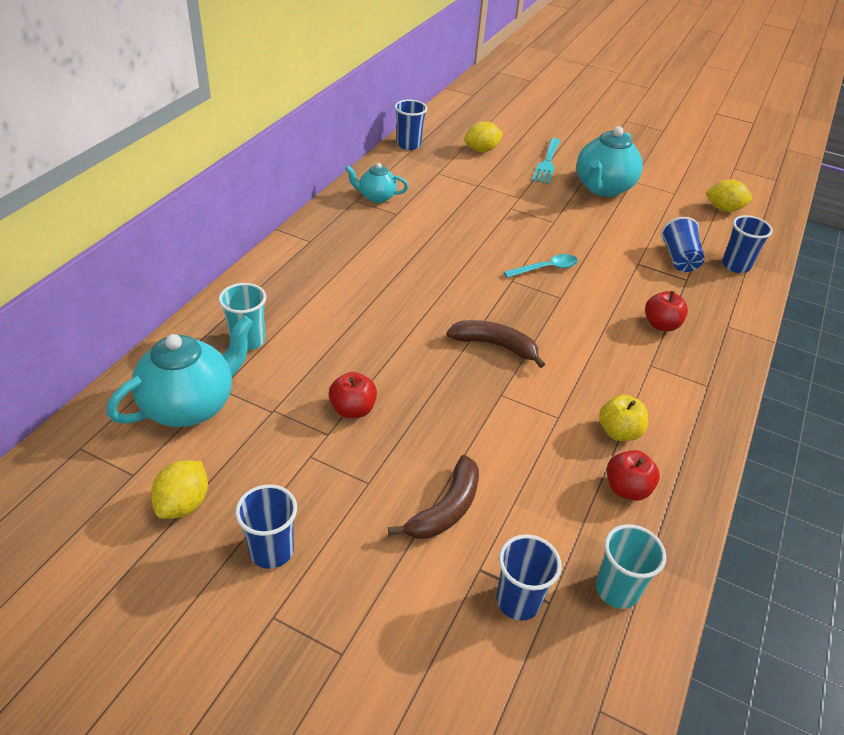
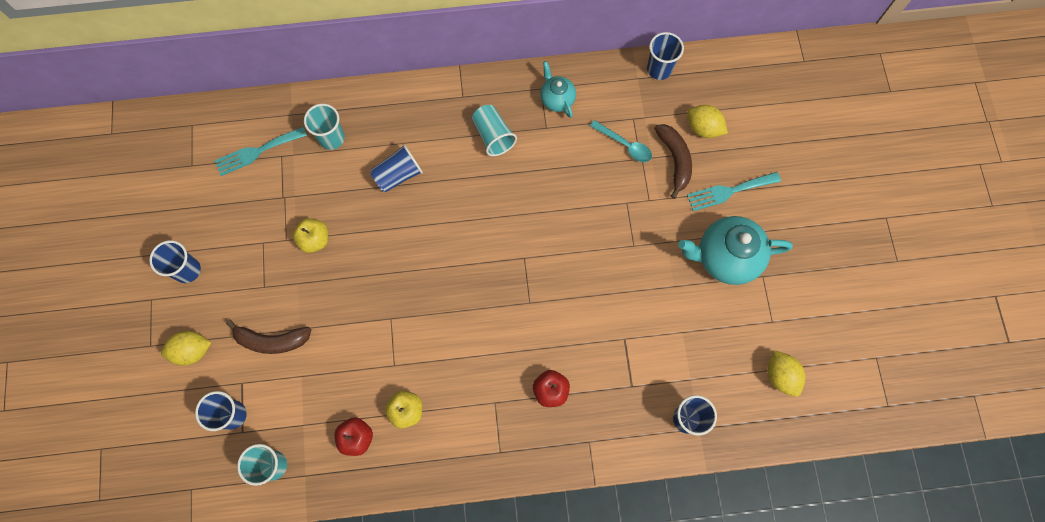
camera: 60 degrees right, 30 degrees up
(183, 504) = (189, 205): yellow lemon -> yellow lemon (192, 351)
(190, 405) = (257, 152): turquoise teapot -> turquoise fork
(353, 409) = (315, 240): red apple -> yellow apple
(371, 243) = (493, 136): none -> turquoise cup
(495, 346) = (438, 288): brown banana -> brown banana (675, 160)
(546, 268) = (559, 273): turquoise spoon -> turquoise spoon (625, 145)
(679, 259) = (658, 368): blue cup -> blue cup (398, 175)

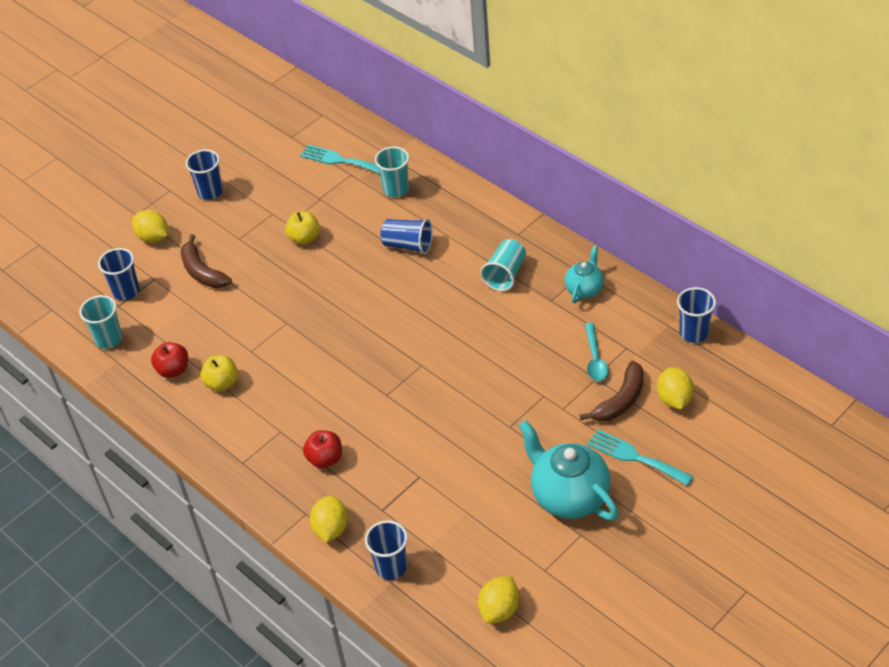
camera: 55 degrees right, 25 degrees down
(618, 434) = (331, 529): none -> yellow lemon

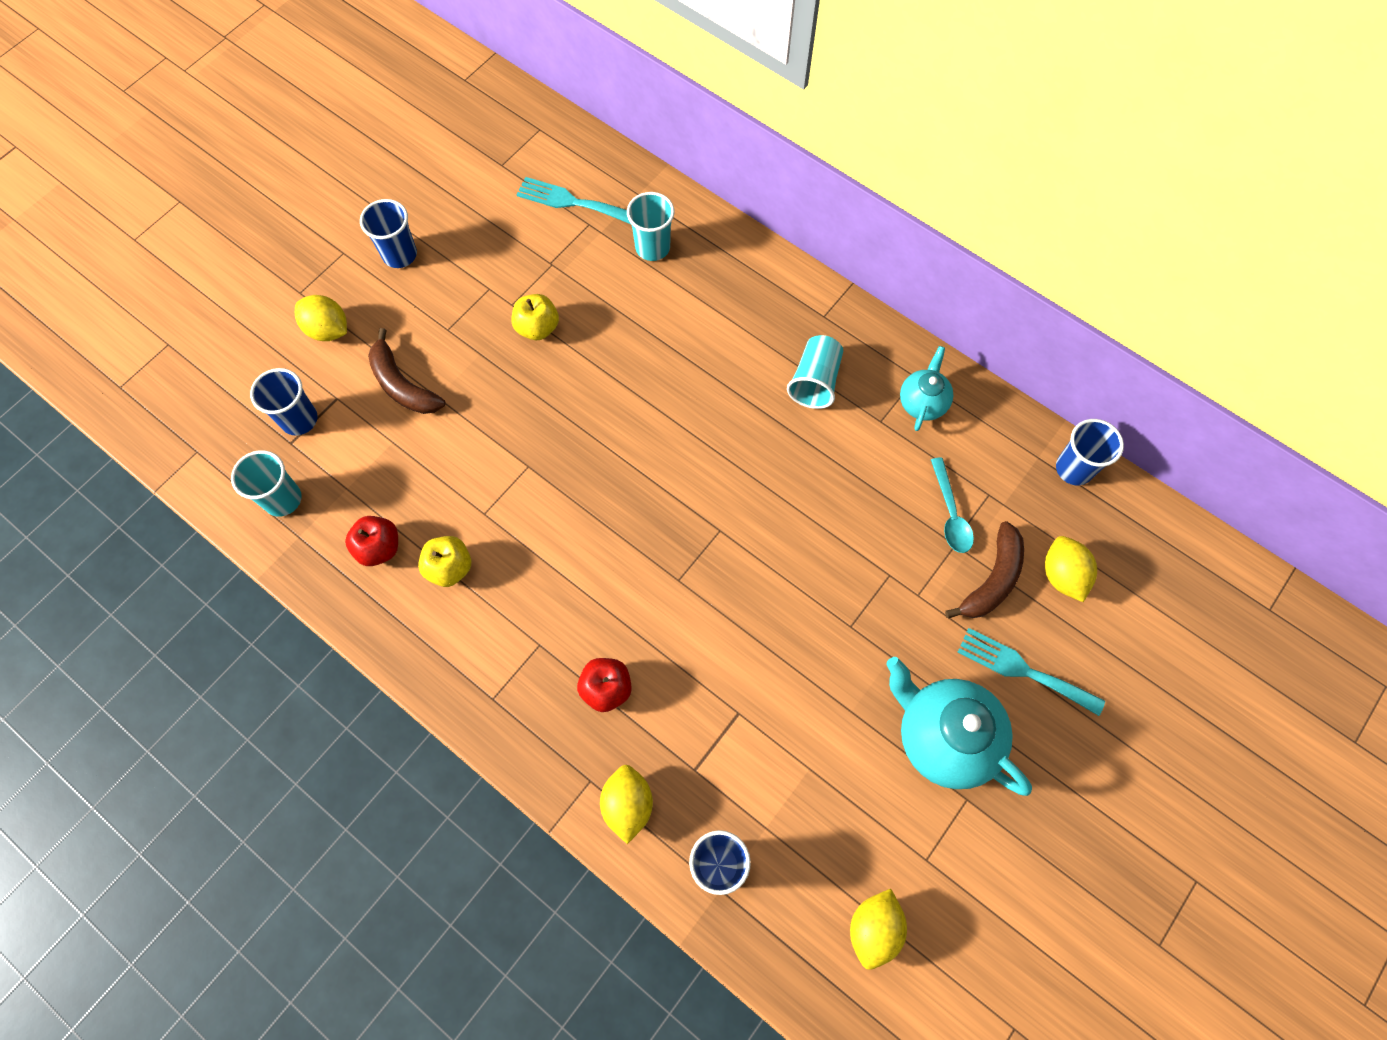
camera: 10 degrees left, 20 degrees up
(408, 245) = (679, 336): blue cup -> none

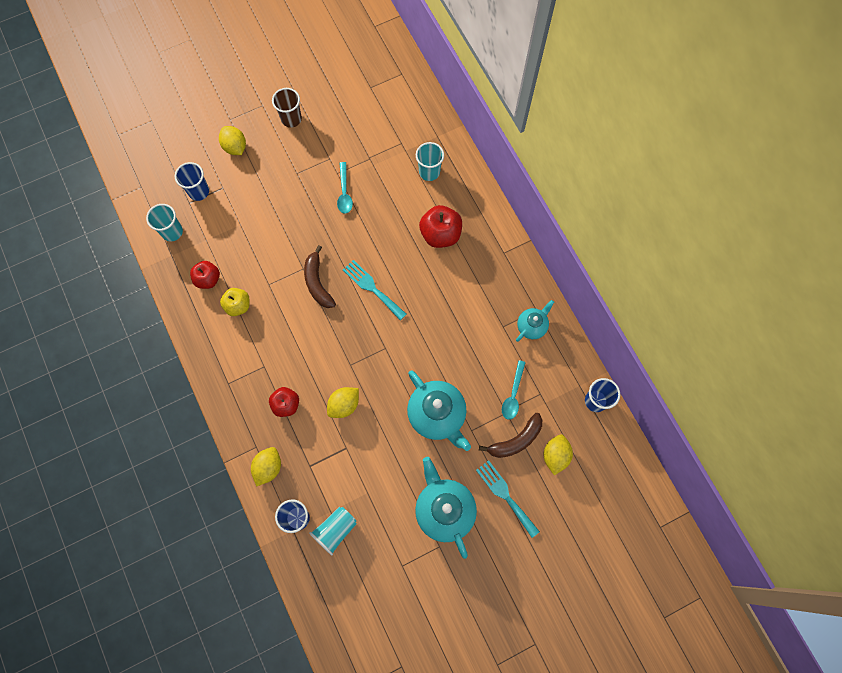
camera: 25 degrees right, 5 degrees up
(400, 255) = (291, 119): blue cup -> brown cup
(402, 385) = (259, 195): brown banana -> brown banana (317, 282)
(537, 328) = (344, 192): yellow apple -> turquoise spoon
(571, 202) = (398, 126): turquoise fork -> turquoise fork (372, 288)
(716, 328) = (440, 234): none -> red apple
(815, 381) = (479, 288): turquoise cup -> turquoise cup (335, 530)
(854, 596) = (437, 415): none -> turquoise teapot
(874, 929) = (358, 585): yellow lemon -> yellow lemon (344, 405)

